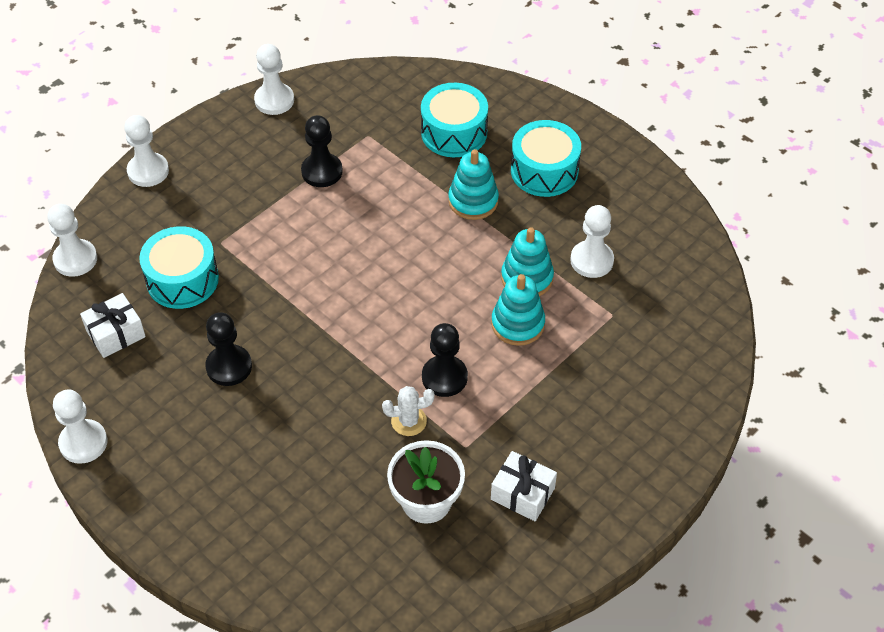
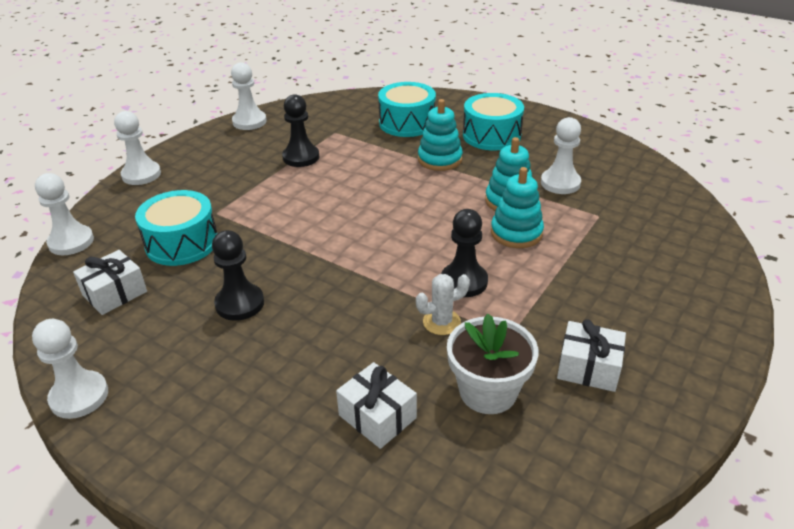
camera: 10 degrees left, 15 degrees down
(326, 508) = (377, 416): none -> white gift

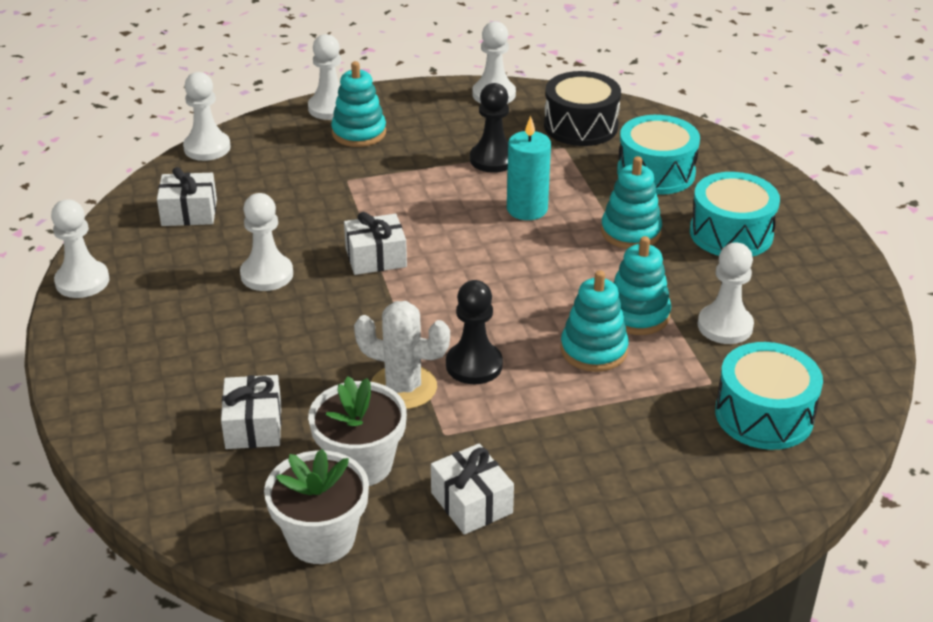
camera: 40 degrees right, 0 degrees up
(182, 243) = (286, 194): turquoise drum -> turquoise drum (764, 415)
(185, 180) = (359, 133): none -> turquoise stacking toy
(240, 304) = (267, 274): black pawn -> white pawn
(305, 251) = (376, 258): none -> white gift
(329, 117) = (580, 126): none -> black drum
(362, 175) = (527, 209): none -> turquoise candle
(441, 322) = (403, 387): white cactus -> white cactus, size x1.53
(538, 463) = (321, 538): none -> white flower pot

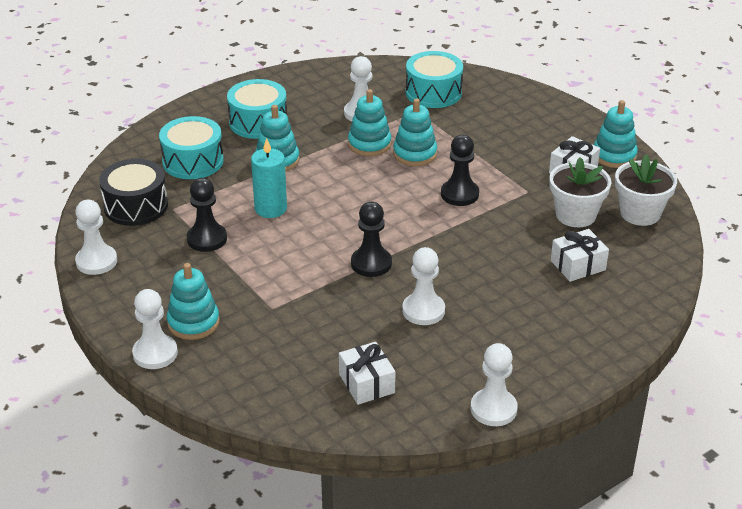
camera: 110 degrees left, 0 degrees up
(207, 148) = (259, 411): white pawn -> none
(376, 258) = (371, 263): white gift -> black pawn
(403, 387) = (499, 216): white cactus -> none
(488, 570) = (614, 155): none -> turquoise stacking toy

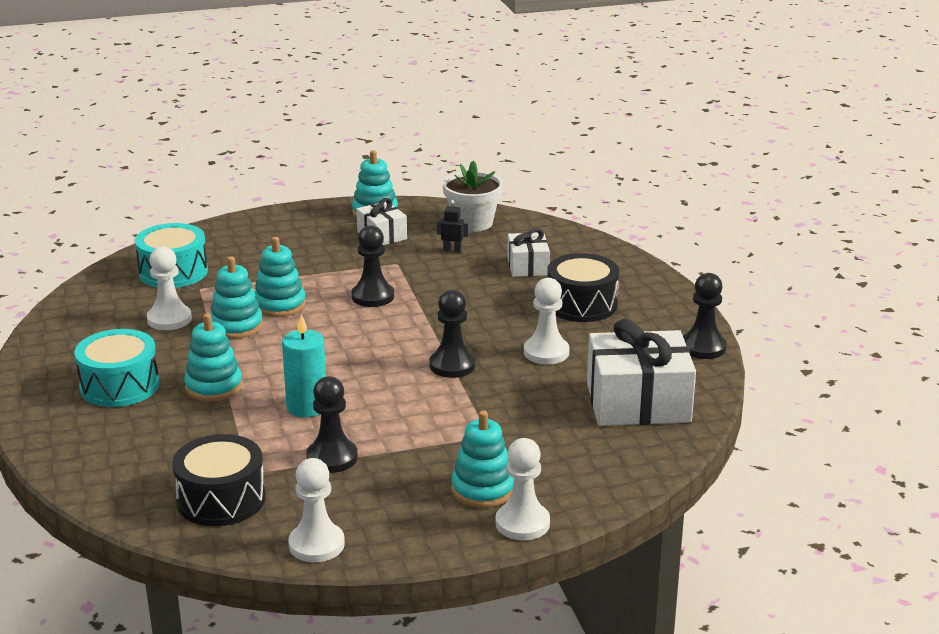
camera: 70 degrees left, 10 degrees down
(193, 161) = (160, 444): turquoise drum -> none
(366, 383) = (638, 403): white gift -> white gift, size x1.86
(493, 409) = (703, 347): white pawn -> black pawn
(526, 314) = (581, 304): none -> black drum
(575, 215) = (452, 250): white flower pot -> black robot

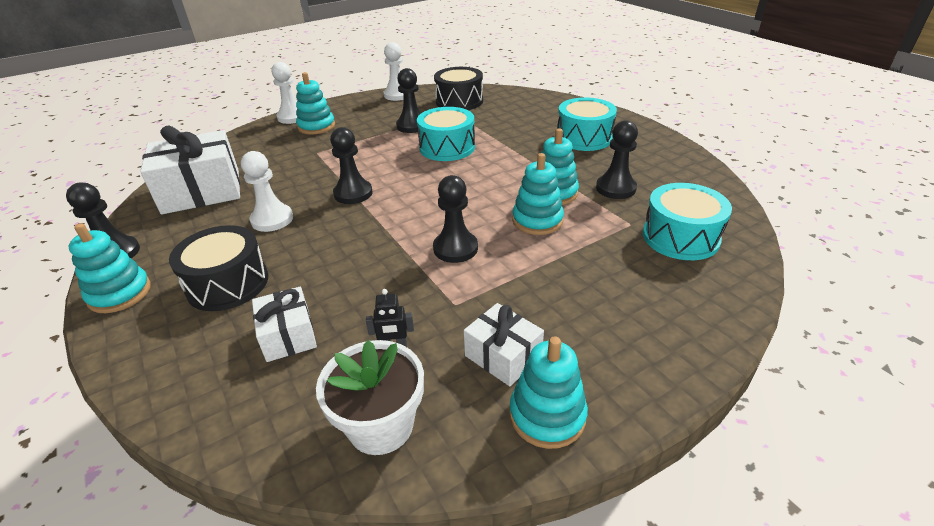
camera: 165 degrees right, 10 degrees up
(169, 319) = (615, 188): white pawn -> black pawn
(214, 387) = (521, 148): turquoise stacking toy -> turquoise stacking toy (120, 293)
(307, 407) = (447, 147): turquoise candle -> turquoise drum

